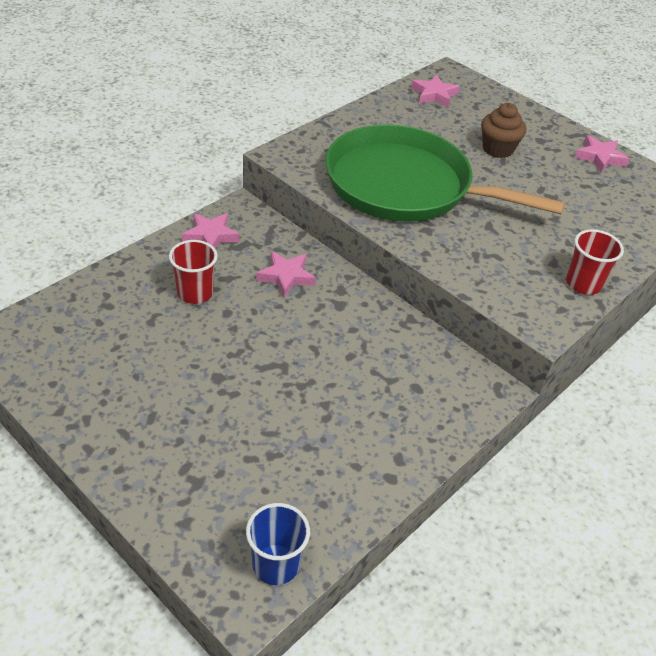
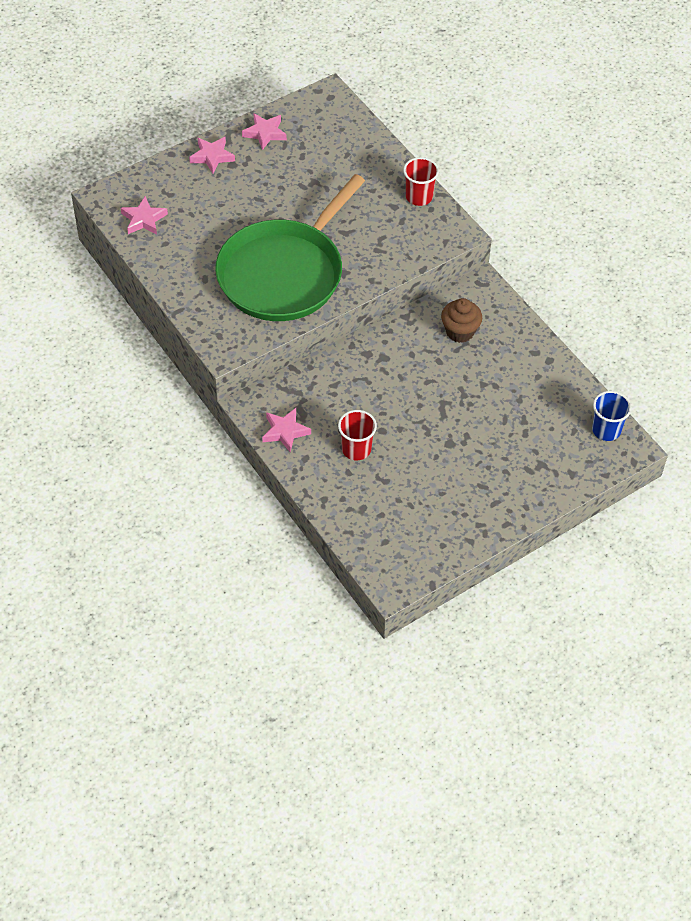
camera: 75 degrees left, 10 degrees up
(286, 276) = (346, 386): pink star -> pink star (212, 156)
(497, 149) = (241, 197): brown cupcake -> brown cupcake (460, 331)

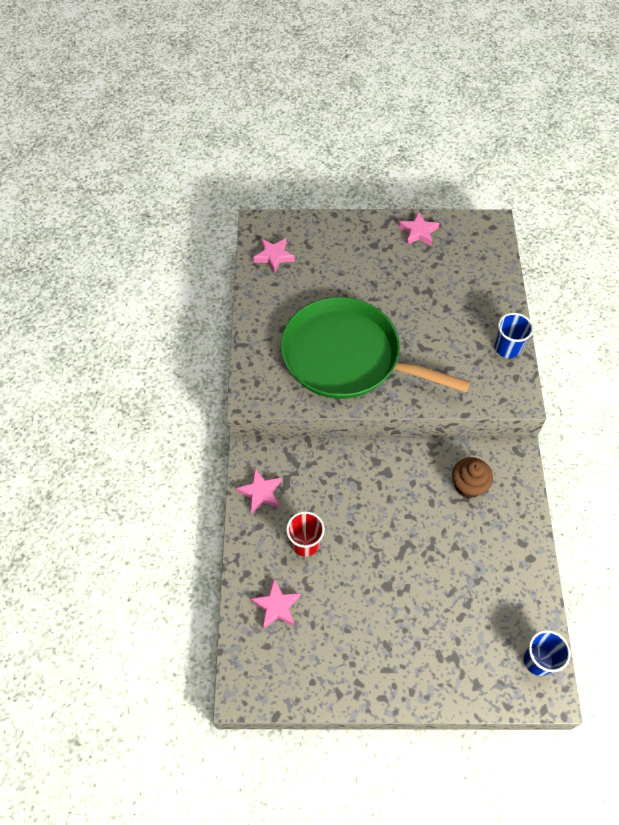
camera: 35 degrees right, 5 degrees up
(212, 156) = (363, 231): pink star -> pink star (276, 606)
(284, 273) = (347, 357): green pan -> green pan turned 45 degrees clockwise
(419, 197) = (507, 348): red cup -> blue cup

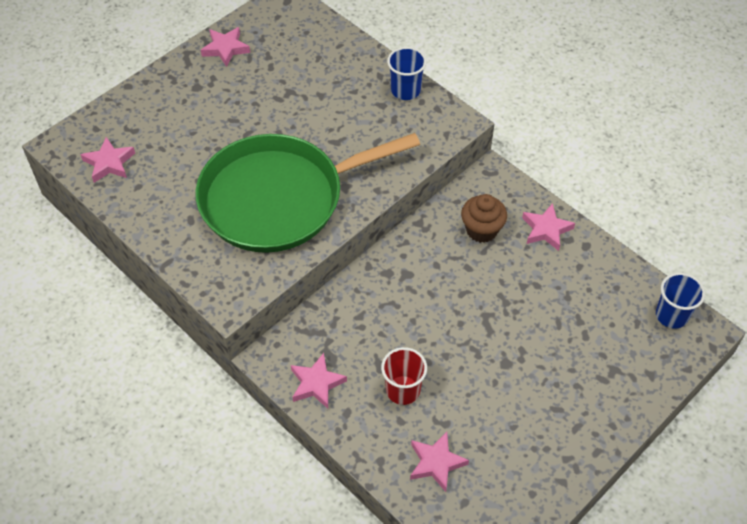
camera: 45 degrees left, 5 degrees down
(514, 523) = (546, 230): none -> pink star

